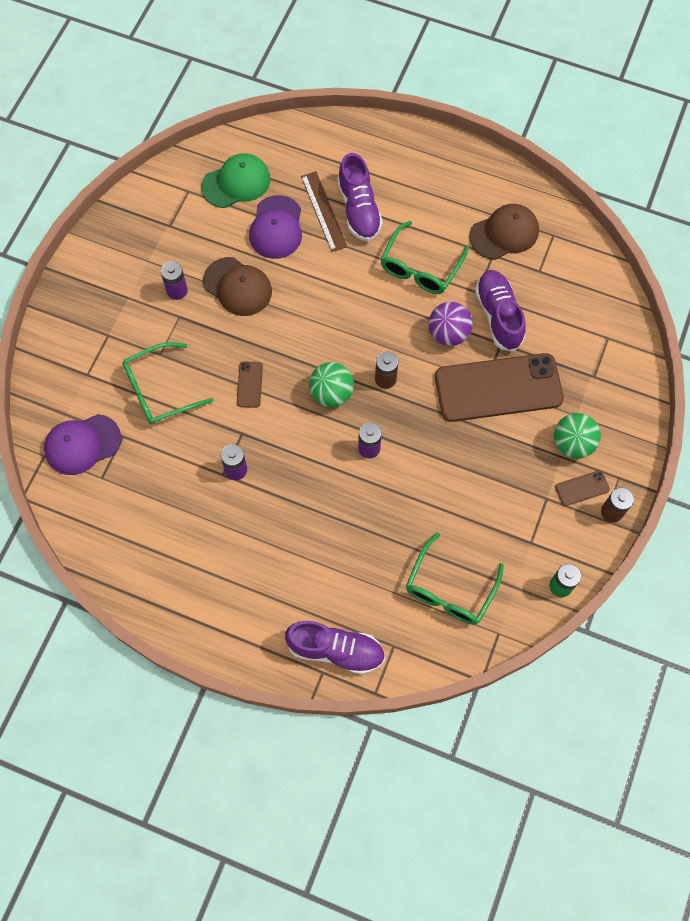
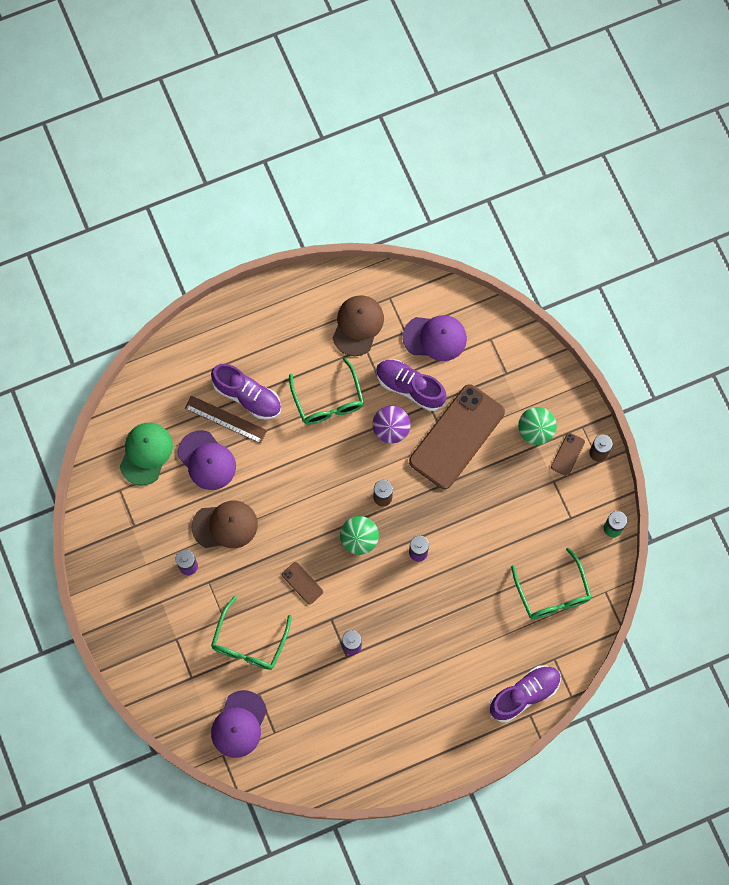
camera: 45 degrees left, 5 degrees up
(560, 297) = (435, 338): none -> purple cap

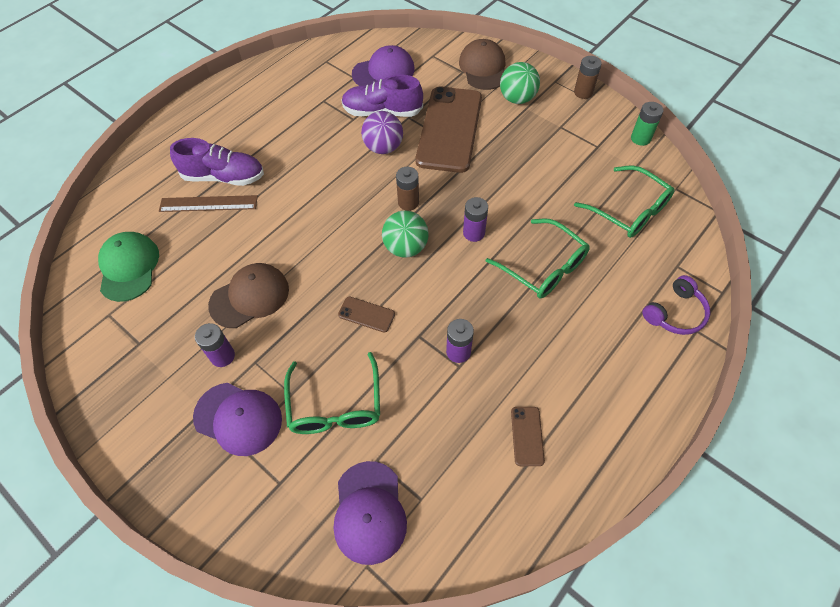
camera: 25 degrees left, 15 degrees down
(207, 460) = (202, 246): purple cap -> purple cap (238, 418)
(328, 401) = (309, 150): green glasses -> green glasses (544, 267)
(358, 325) = (307, 88): brown cap -> brown cap (483, 68)
(524, 694) = (675, 313): purple shoe -> purple headphones
(567, 454) = (558, 103): brown phone -> brown phone (527, 436)

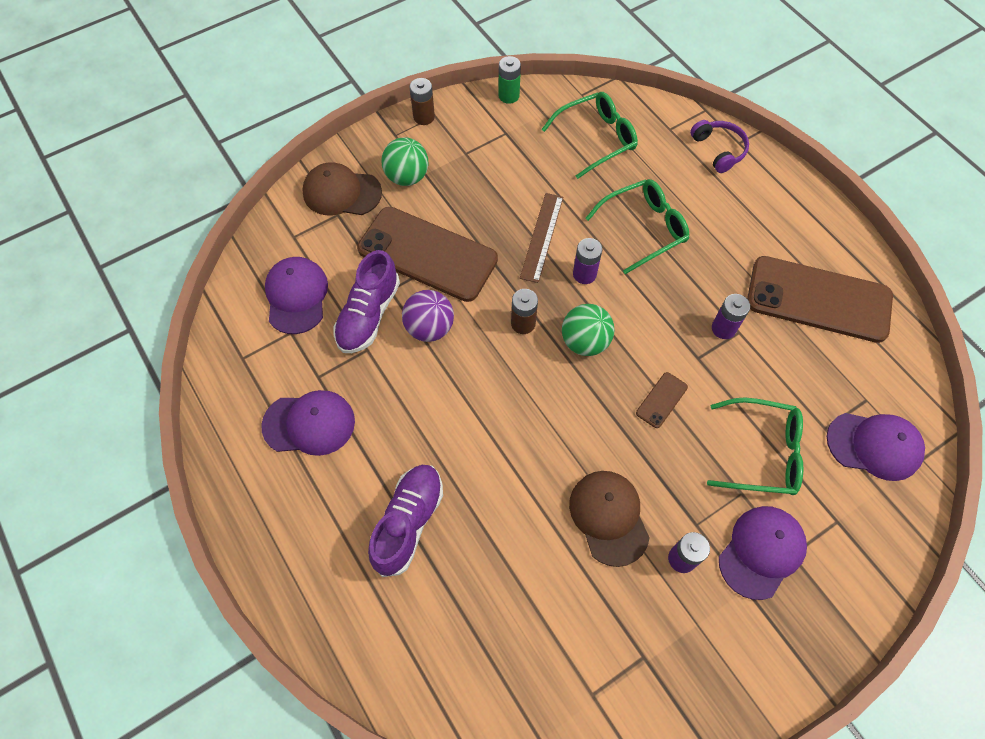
camera: 75 degrees left, 5 degrees up
(129, 267) = (524, 663): green cap -> none
(208, 204) = (449, 548): brown ruler -> brown ruler (542, 237)
(286, 106) = (309, 424): none -> purple cap
(527, 436) = (818, 299): brown phone -> brown phone, size x2.49

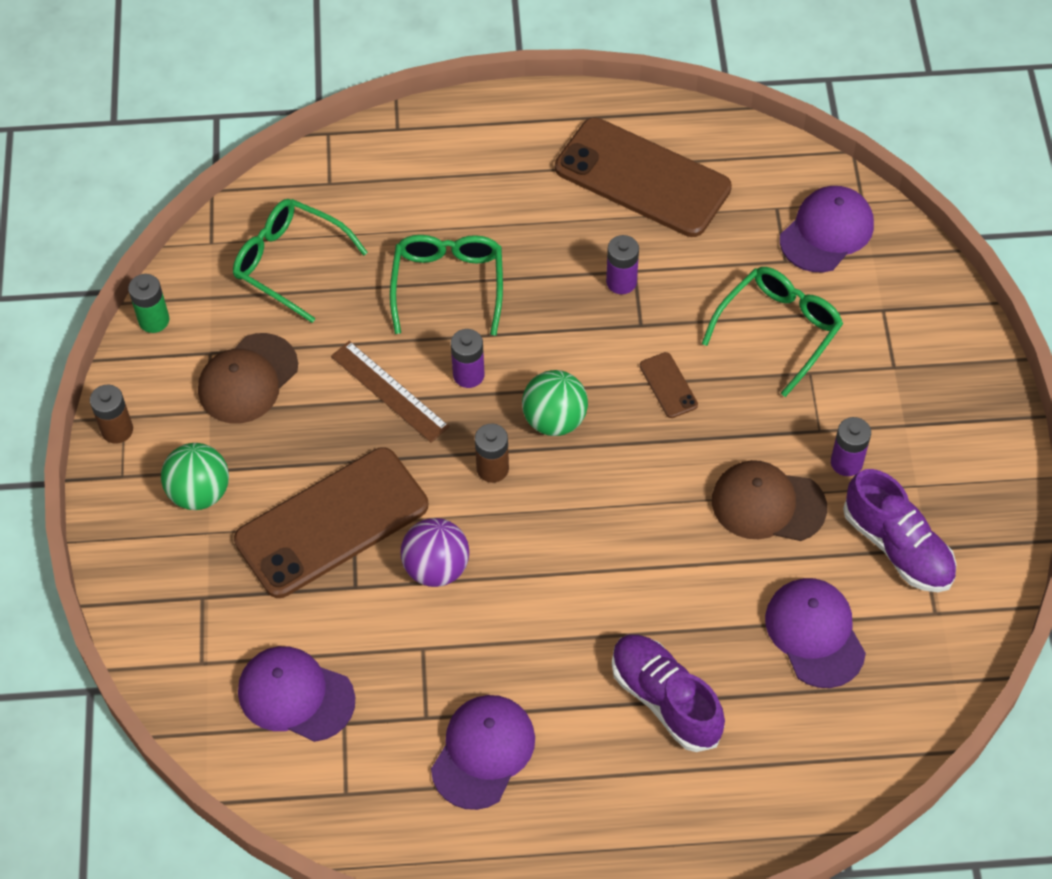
camera: 60 degrees left, 5 degrees down
(342, 192) = (171, 578): brown cap -> brown cap (248, 379)
(368, 315) = (376, 625): purple shoe -> purple shoe (897, 546)
(597, 138) = (289, 263): green glasses -> green glasses turned 60 degrees counterclockwise
(719, 150) = (393, 153): purple headphones -> none
(761, 552) = (877, 390): purple cap -> purple cap (815, 633)
(818, 299) = (642, 178): brown phone -> brown phone turned 75 degrees clockwise

